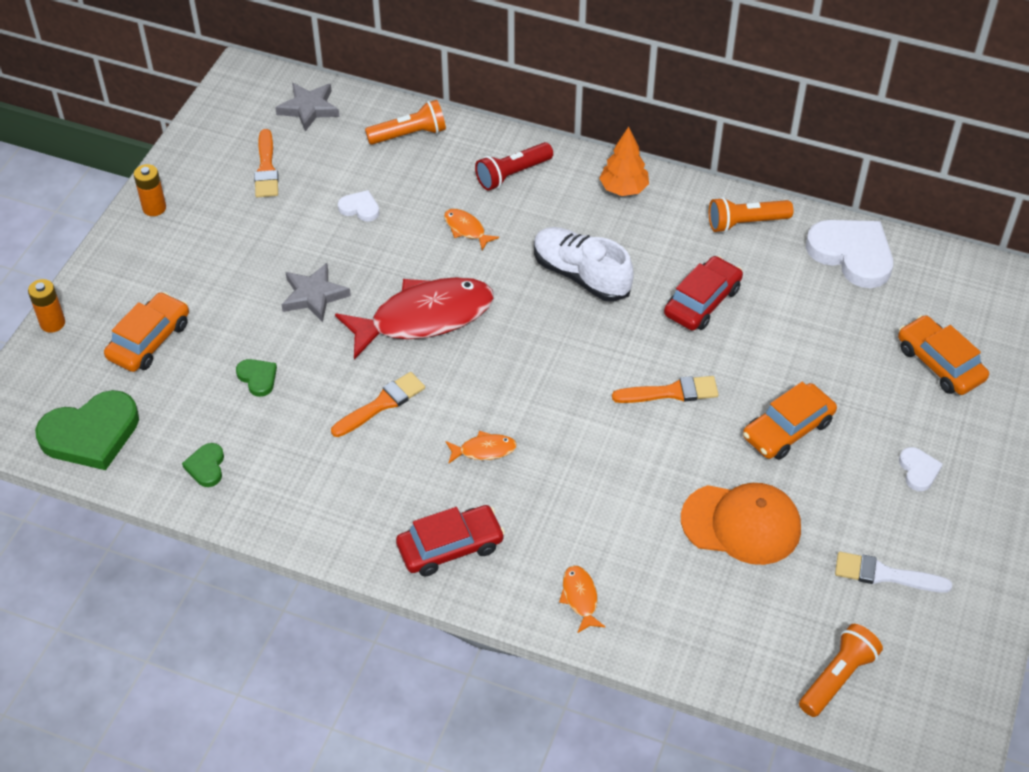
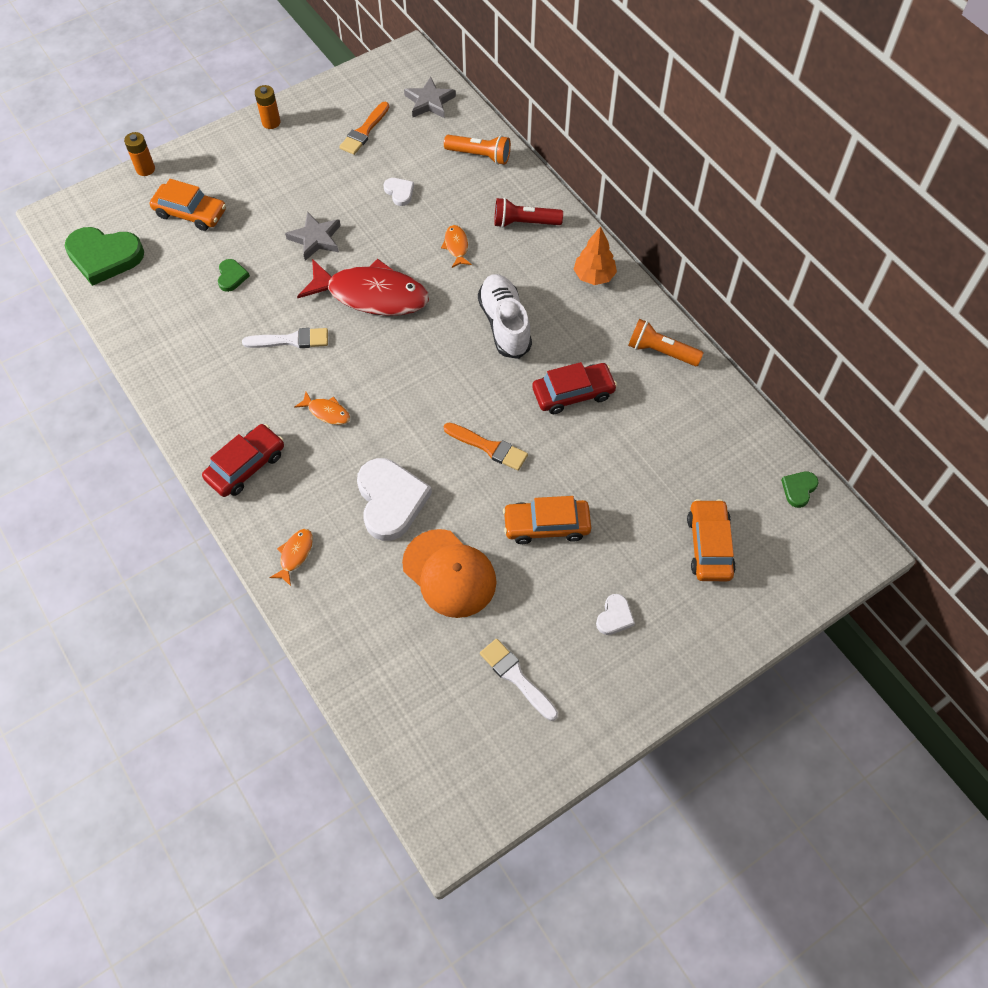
camera: 35 degrees right, 10 degrees up
(149, 340) = (190, 213): orange car -> orange car turned 45 degrees clockwise
(206, 467) = (150, 319): green heart -> green heart (798, 489)
(381, 404) = (291, 340): orange brush -> white brush
(450, 547) = (246, 466): red car -> red car turned 60 degrees counterclockwise
(837, 677) = (413, 727): orange flashlight -> none
(852, 254) = (720, 421): white heart -> white heart (390, 500)

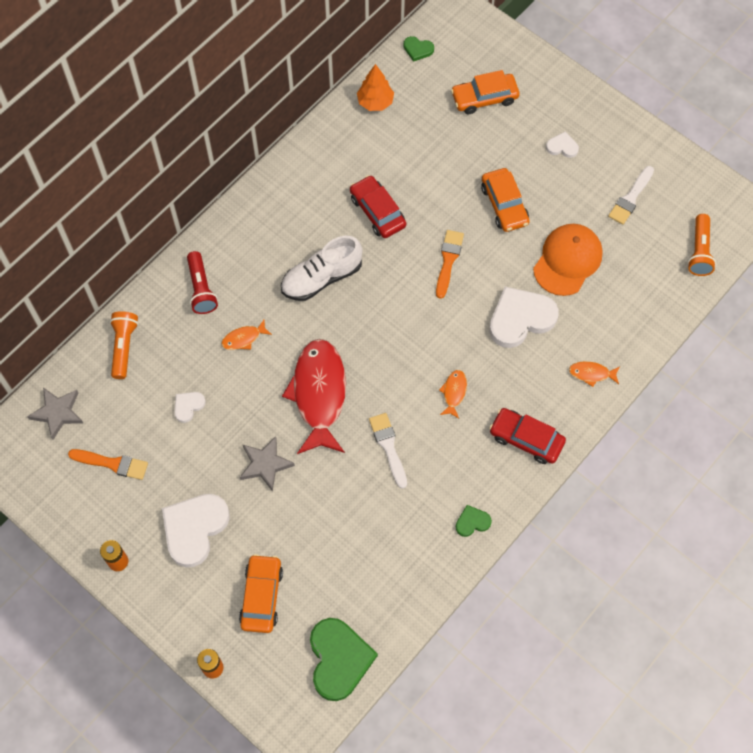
camera: 105 degrees left, 5 degrees up
(232, 276) = (331, 525): green heart -> green heart (472, 522)
(276, 177) = (194, 529): none -> white heart
(594, 276) = (250, 220): orange tree -> orange tree (375, 102)
(661, 351) = (317, 157): orange flashlight -> orange flashlight (699, 251)

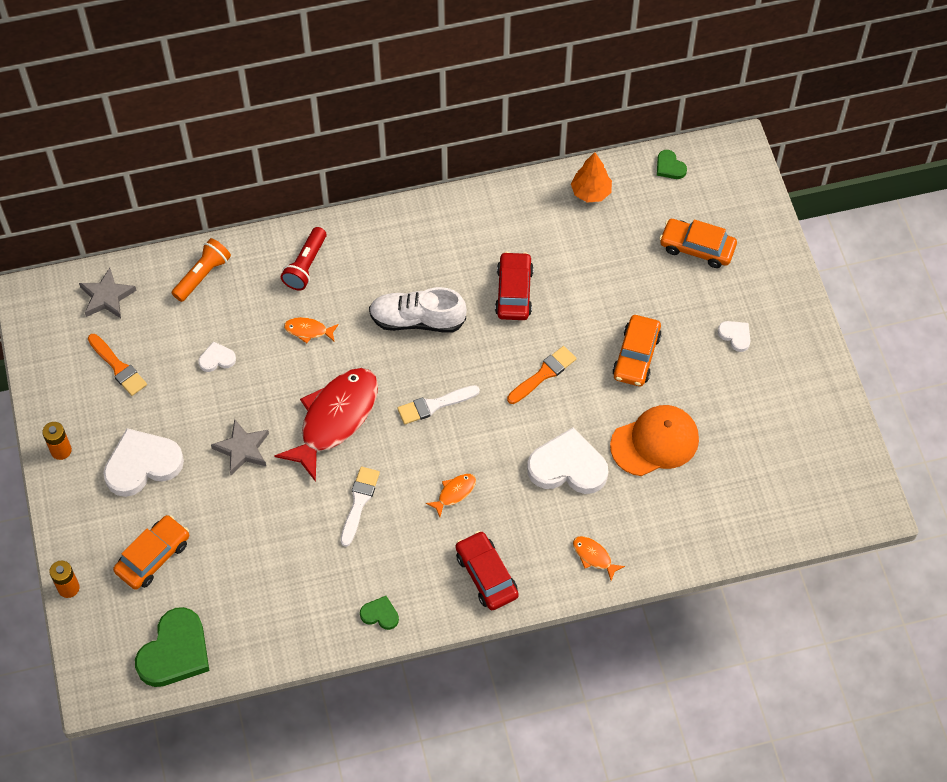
camera: 35 degrees right, 5 degrees down
(631, 198) = (763, 422): white brush -> white brush (434, 405)
(699, 251) = (790, 512): orange flashlight -> none

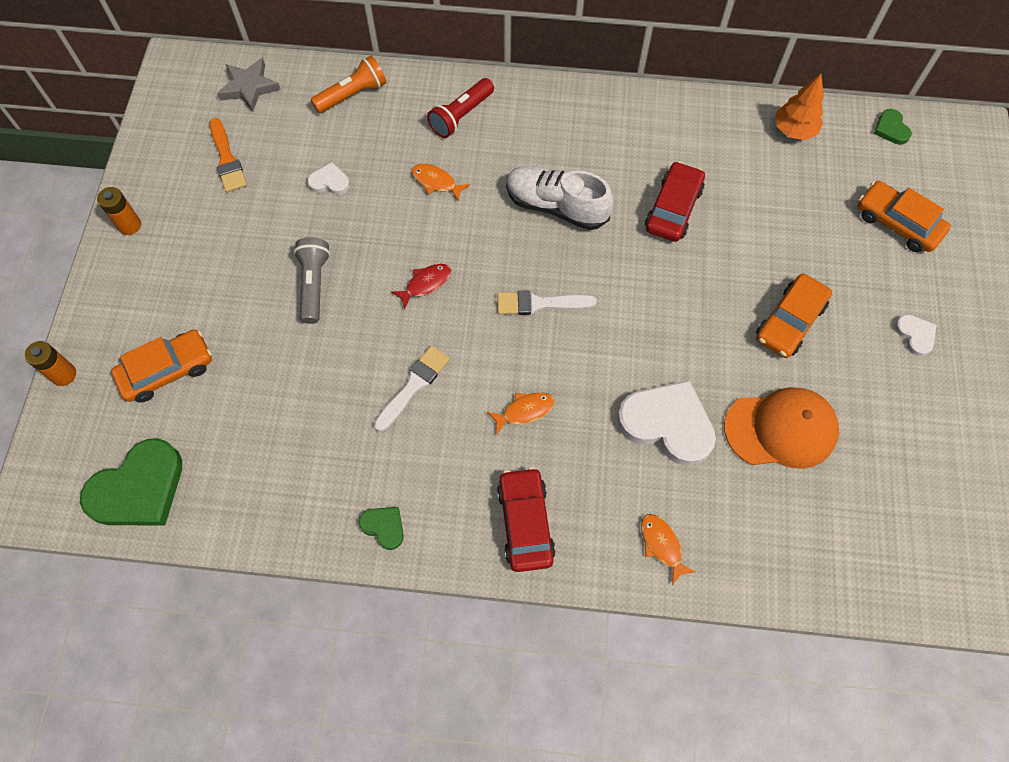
camera: 20 degrees right, 5 degrees up
(142, 464) = (203, 267): white heart -> none
(242, 449) = (314, 284): grey star -> grey flashlight
(335, 419) = (425, 284): red fish -> red fish, size x0.42
(543, 374) = (675, 308): orange brush -> none

